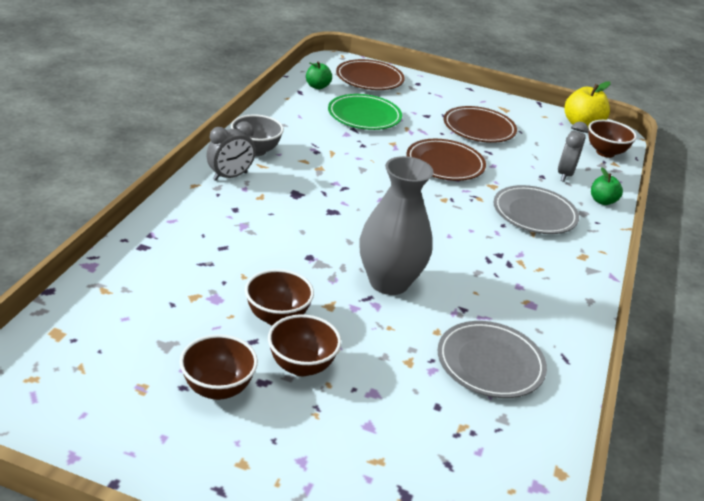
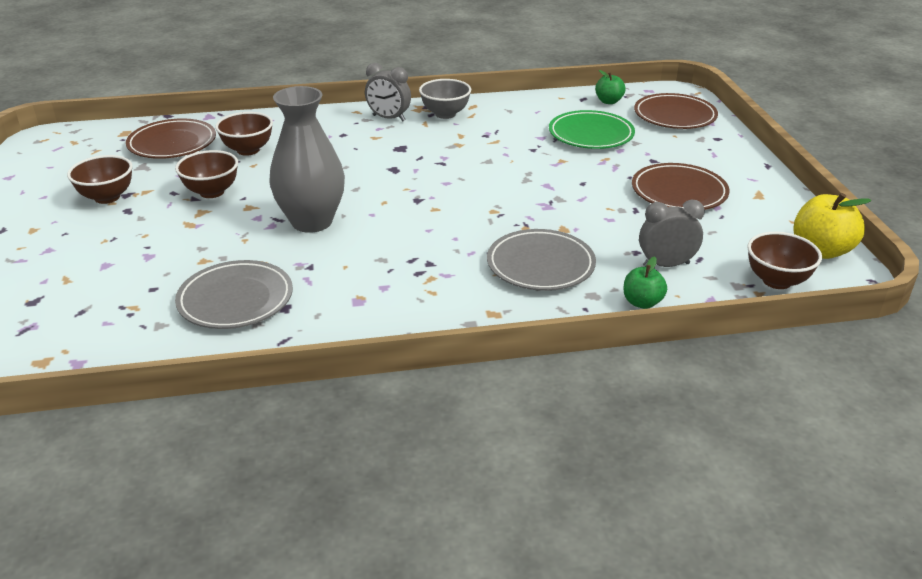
camera: 65 degrees right, 0 degrees up
(301, 366) = (158, 218): brown bowl -> brown bowl (248, 150)
(445, 164) = (565, 194): brown plate -> brown plate (172, 144)

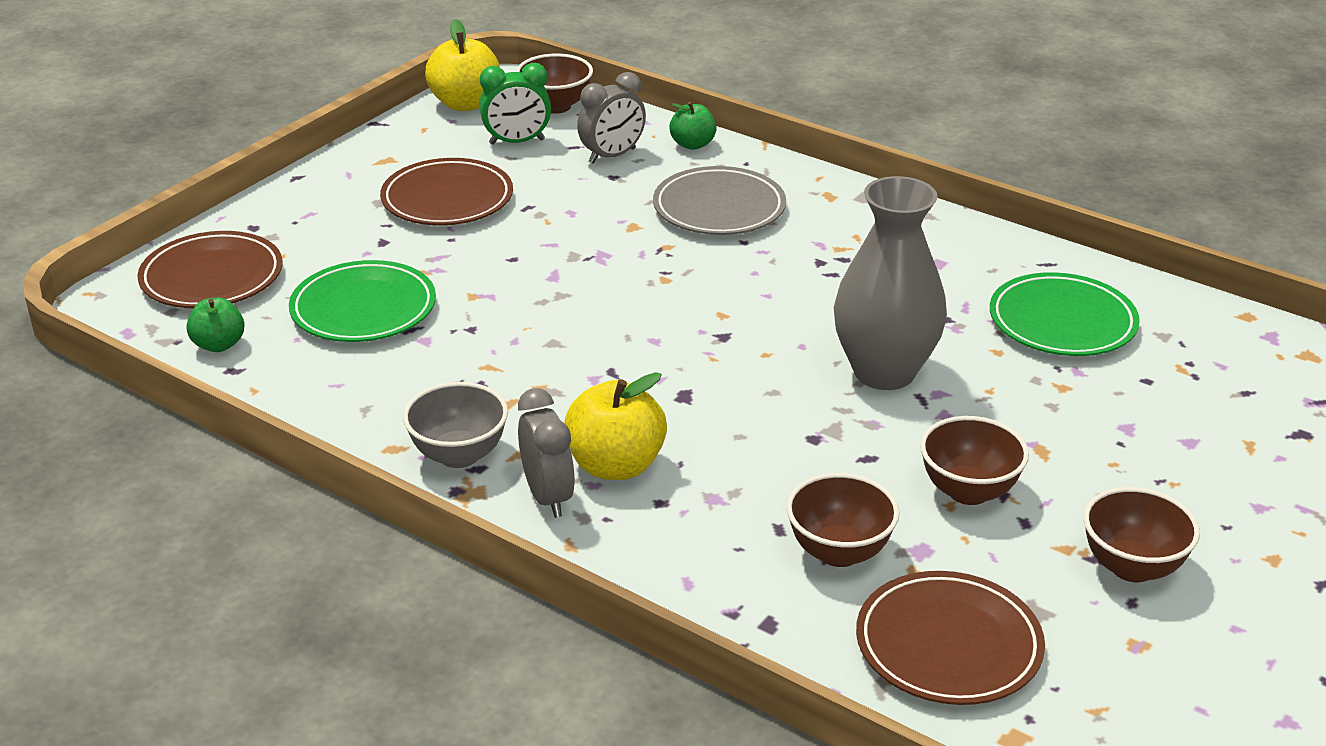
camera: 135 degrees left, 0 degrees up
(235, 300) = (1062, 322): grey plate -> green plate
(380, 136) = (615, 465): none -> yellow apple
(666, 265) = (612, 156): grey clock -> grey clock turned 75 degrees counterclockwise
(732, 243) = (517, 142): none -> green clock

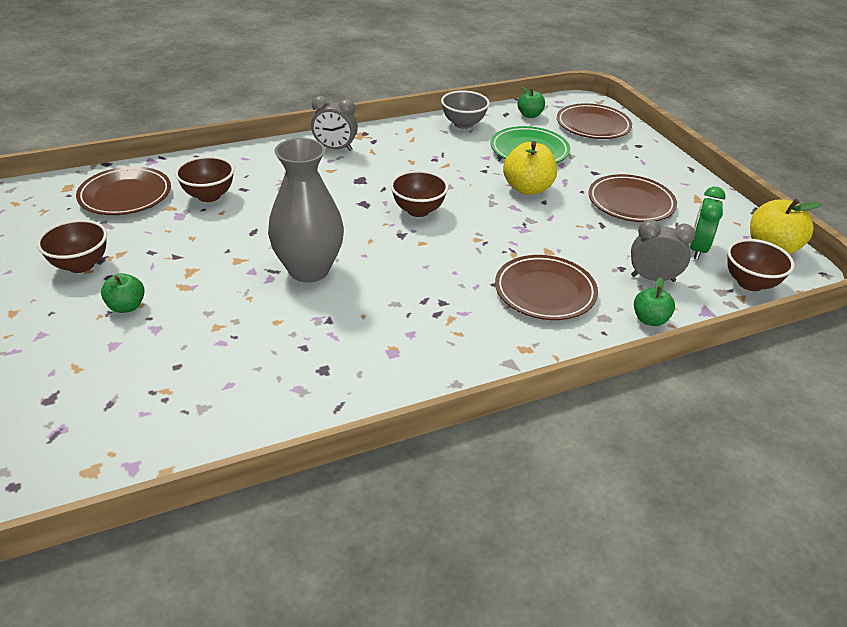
camera: 120 degrees right, 5 degrees up
(459, 455) = (387, 140): grey bowl -> grey bowl (463, 124)
(612, 156) = (653, 278): grey clock -> grey clock turned 105 degrees clockwise
(615, 465) = (335, 169): yellow apple -> yellow apple (527, 188)
(719, 208) = (545, 292): grey plate -> brown plate
(968, 491) = (191, 247): brown bowl -> brown bowl (418, 210)
(1062, 322) = (270, 367): green plate -> none
(1132, 472) = (127, 306): none -> green apple

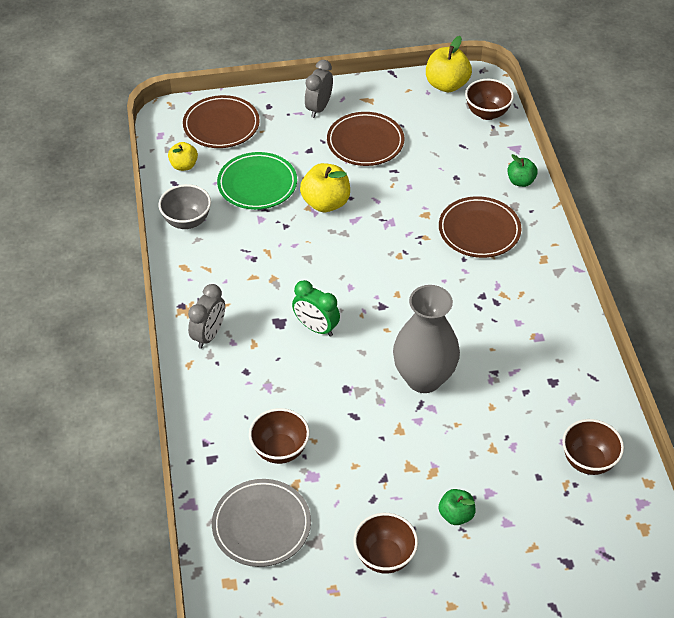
camera: 75 degrees left, 10 degrees up
(125, 195) = (261, 525): brown plate -> grey plate
(418, 210) = (345, 287): brown bowl -> brown bowl (588, 461)
(529, 115) = (184, 165): green apple -> yellow apple
(653, 278) = (472, 163): grey clock -> grey clock (319, 108)
(697, 249) = (439, 125): green clock -> green clock (316, 328)

